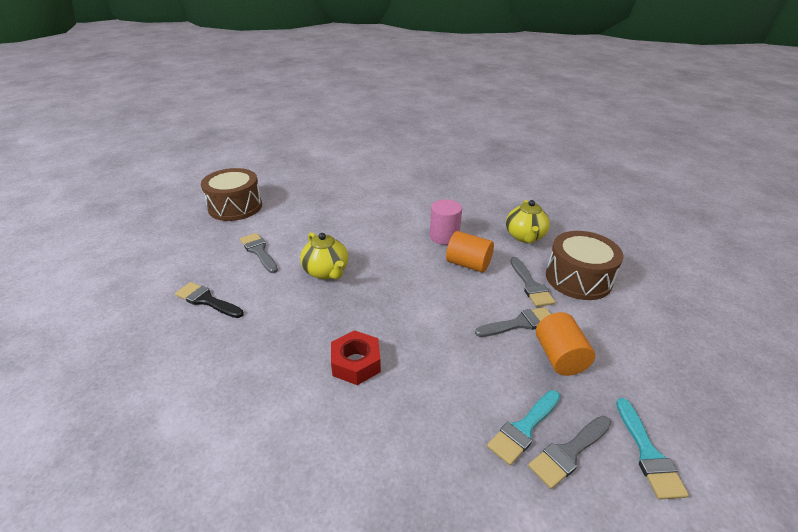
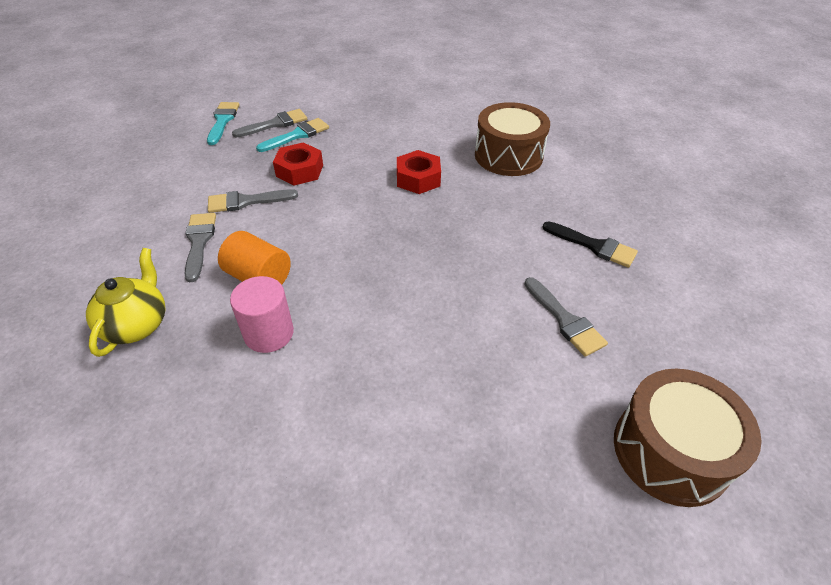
camera: 175 degrees left, 10 degrees up
(326, 272) = (456, 277): yellow teapot -> none
(489, 365) = (299, 171): none -> red nut
(559, 357) = (232, 173): orange cylinder -> none
(578, 278) = (131, 247): brown drum -> brown drum (508, 155)

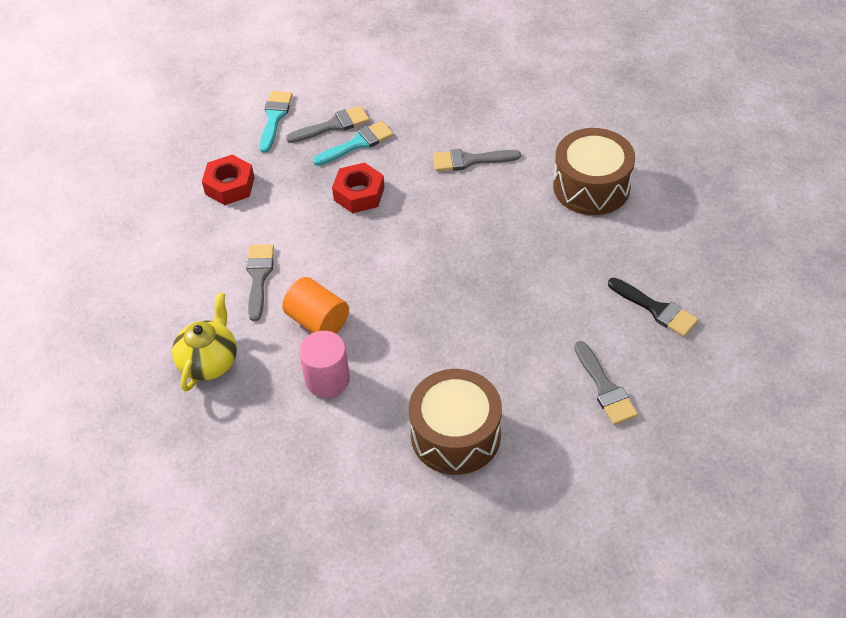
camera: 10 degrees right, 5 degrees up
(246, 201) = (303, 231): grey brush -> grey brush (470, 160)
(418, 179) = (486, 212): red nut -> red nut (230, 186)
(670, 451) = (665, 514): brown drum -> brown drum (455, 435)

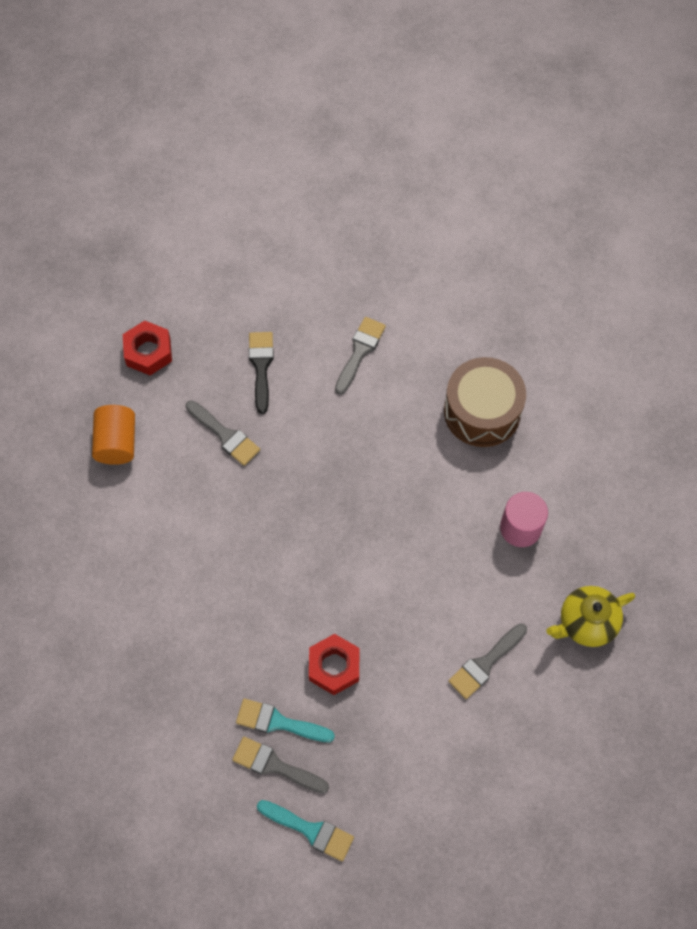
camera: 135 degrees left, 15 degrees up
(230, 186) = (421, 785): red nut -> red nut (148, 352)
(274, 118) = (310, 830): turquoise brush -> turquoise brush turned 120 degrees counterclockwise
(318, 321) = (481, 580): orange cylinder -> orange cylinder (117, 442)
(470, 160) = (219, 610): grey brush -> grey brush (225, 435)
(591, 186) = (171, 494): brown drum -> none

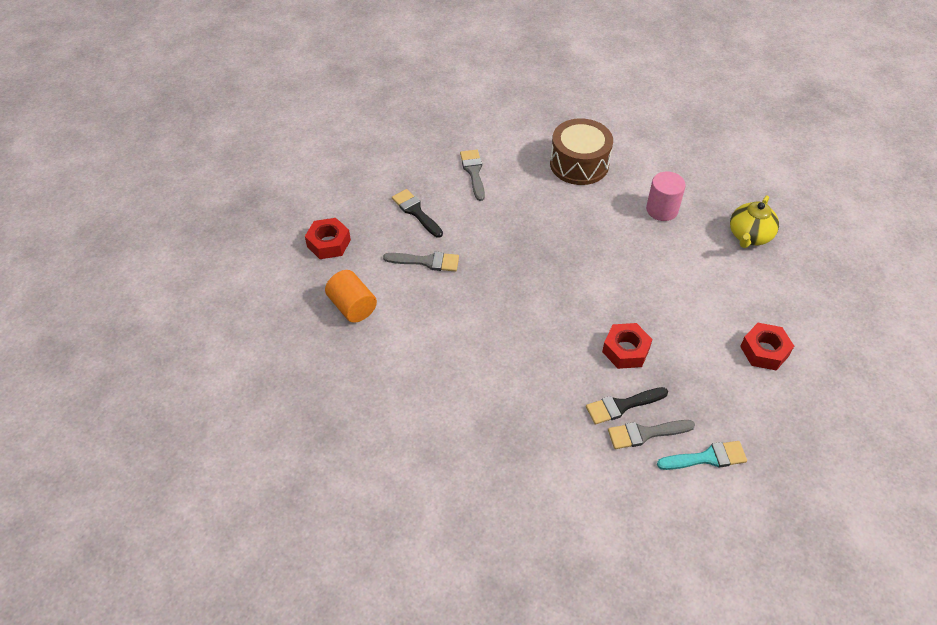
camera: 35 degrees left, 15 degrees down
(278, 722) = (622, 406): turquoise brush -> black brush
(472, 763) = (764, 351): none -> red nut
(485, 663) = (715, 292): grey brush -> none

